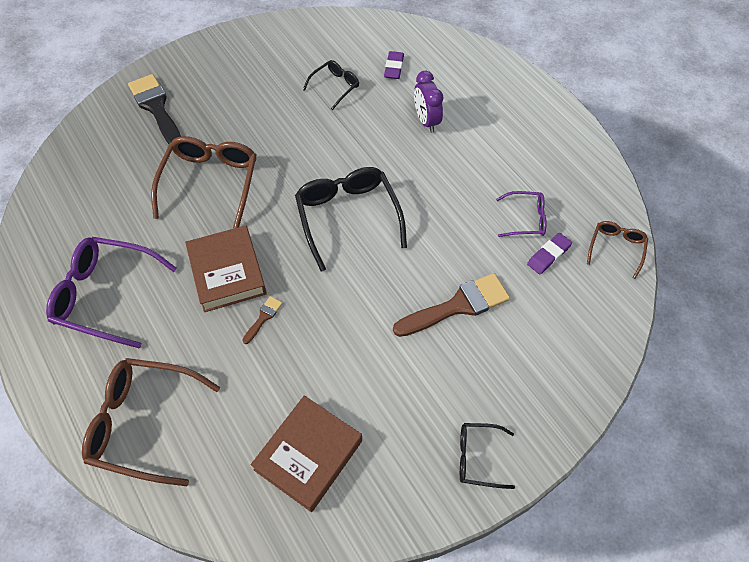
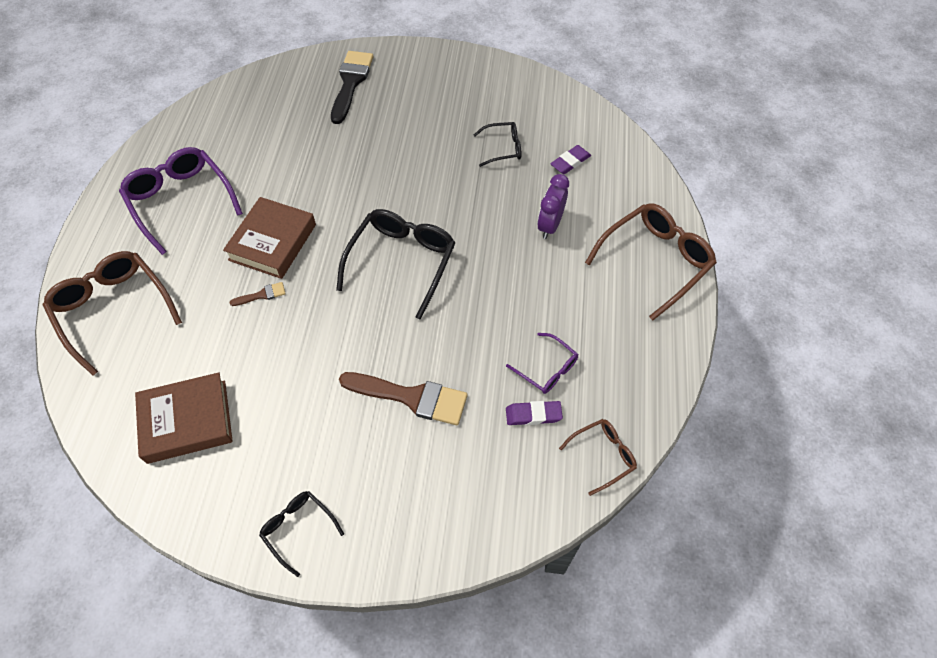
camera: 40 degrees right, 0 degrees up
(210, 183) = (330, 165): brown glasses -> brown glasses (655, 261)

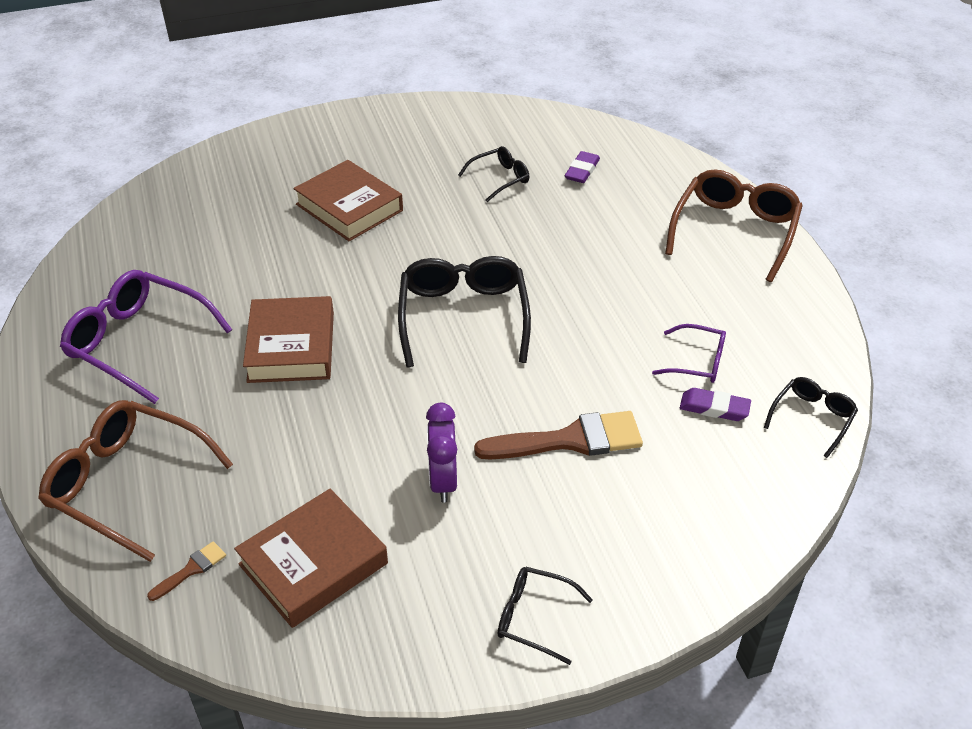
camera: 25 degrees left, 15 degrees down
(262, 295) = (316, 403): brown brush -> brown brush (191, 569)
(351, 83) = (275, 166): black brush -> none
(380, 137) = (349, 207): none -> brown book
(533, 414) = (714, 408): purple eraser -> purple eraser turned 45 degrees clockwise
(550, 225) = (603, 233): purple clock -> purple clock (443, 481)
(602, 455) = (812, 418): brown glasses -> black glasses

